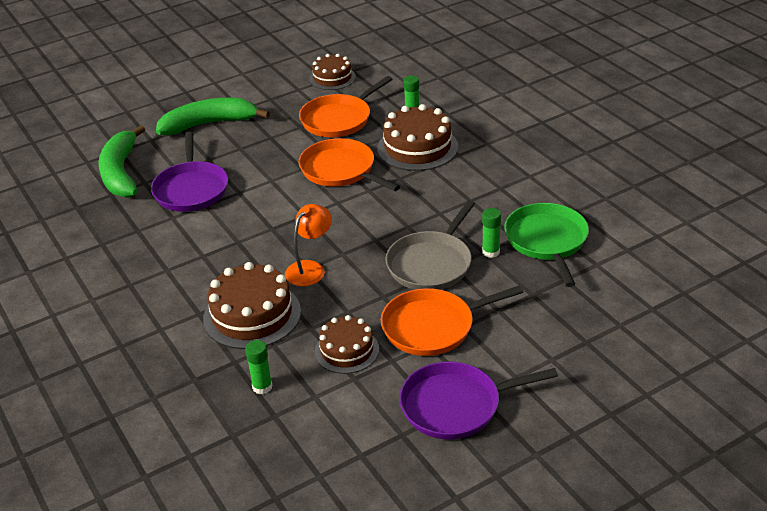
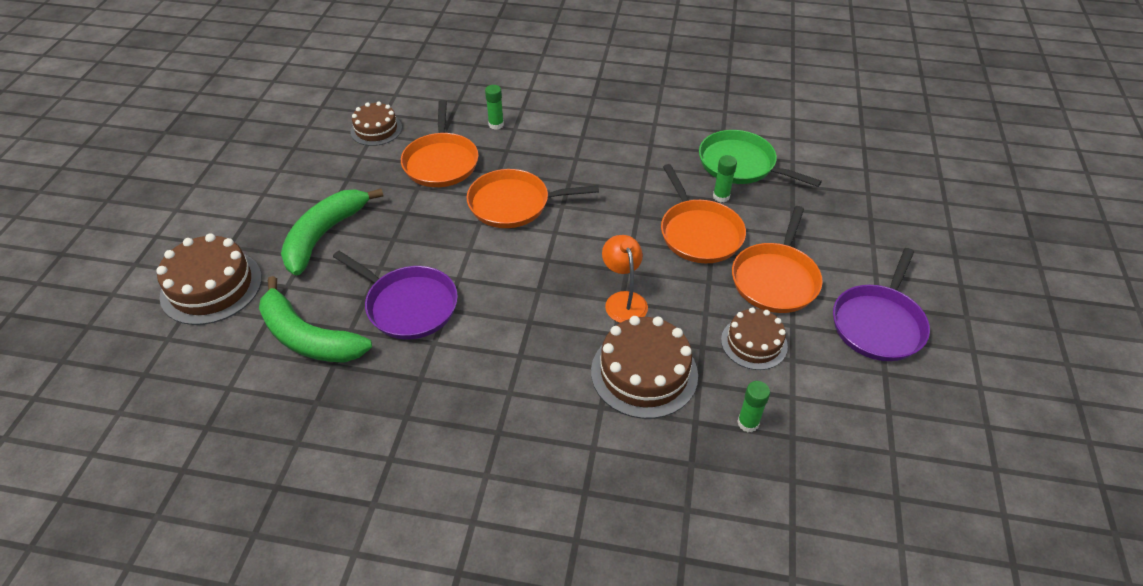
camera: 50 degrees left, 10 degrees up
(417, 147) = (543, 149): brown cake -> brown cake (211, 287)
(431, 263) = (699, 233): grey pan -> orange pan

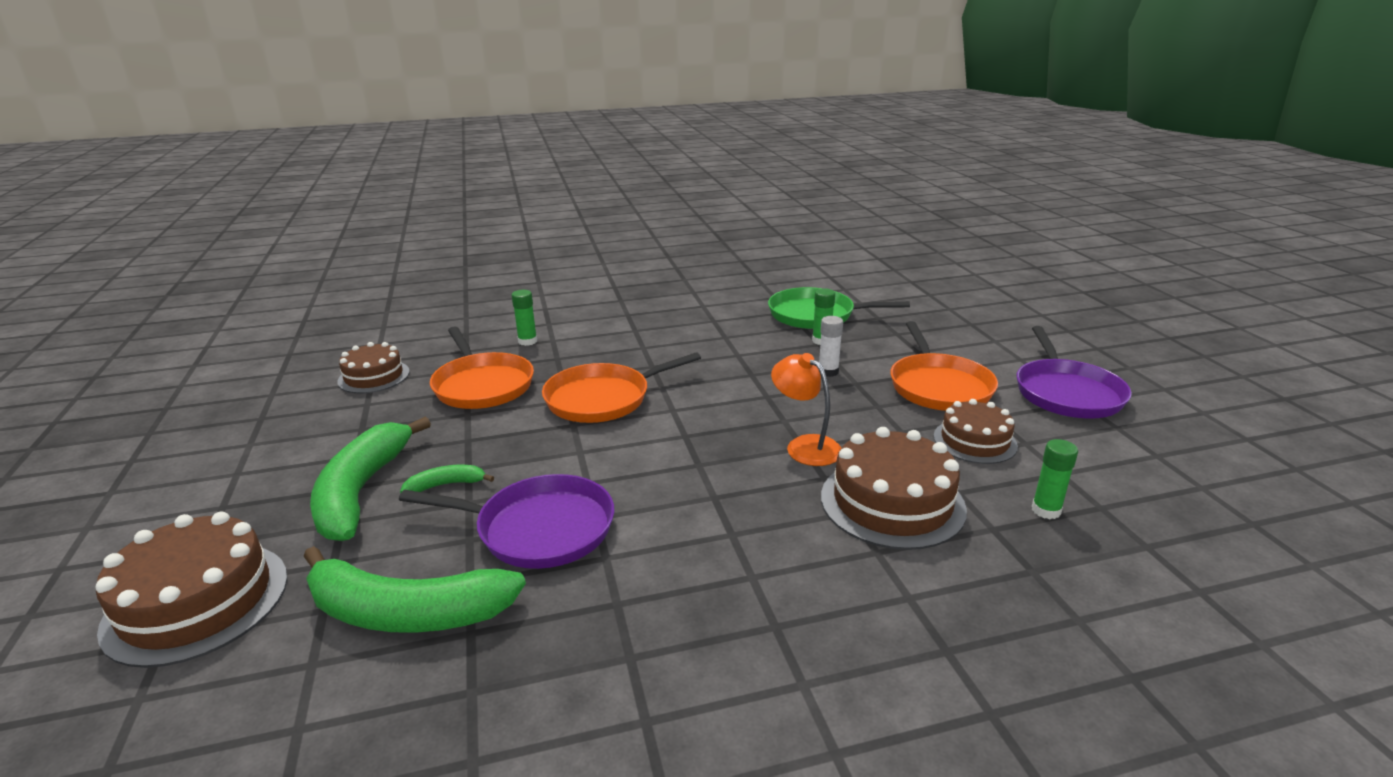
camera: 25 degrees left, 20 degrees down
(374, 248) = (446, 485): none -> green banana
(699, 233) = (828, 372): orange pan -> white glue stick

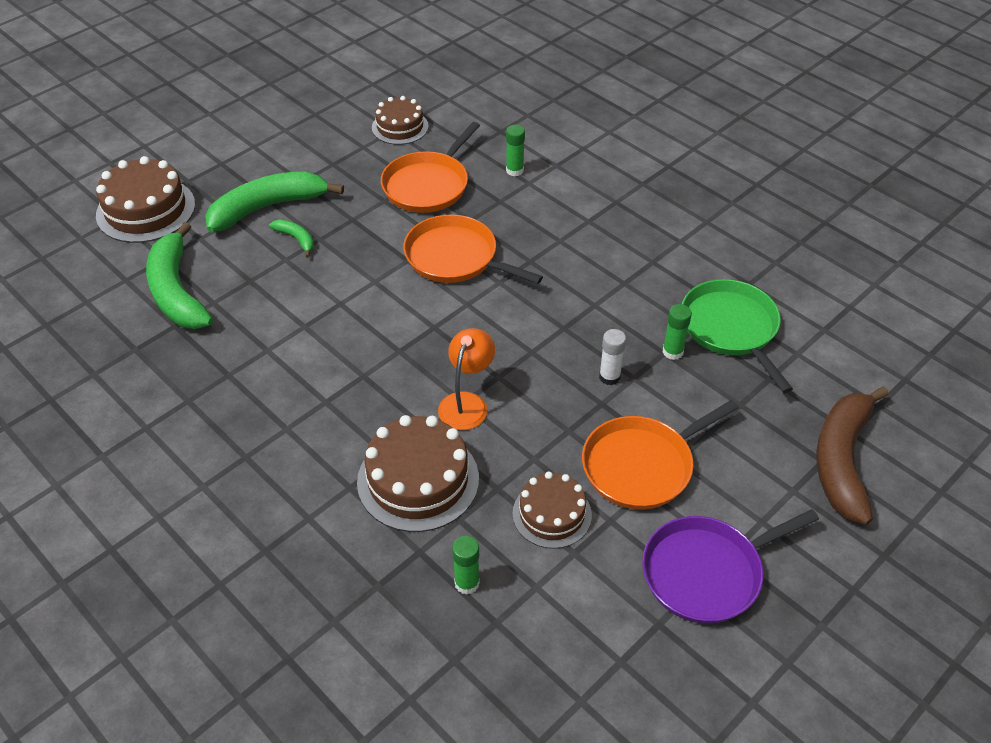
camera: 60 degrees right, 20 degrees up
(538, 529) = (277, 305): purple pan -> none
(974, 318) = (842, 460): none -> brown banana

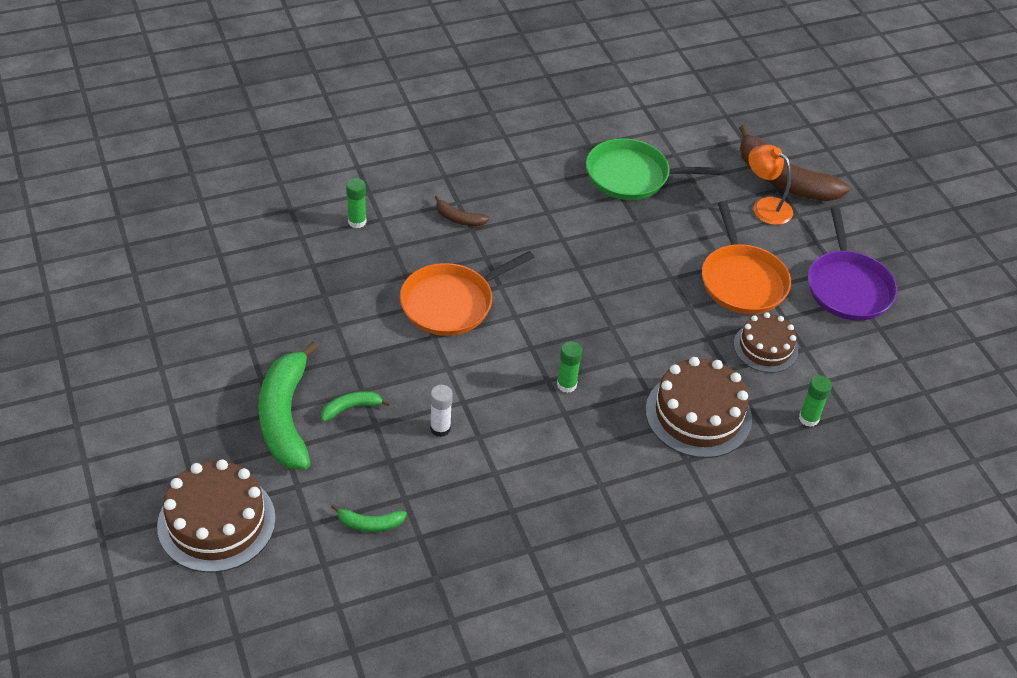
camera: 70 degrees left, 0 degrees up
(177, 291) = (370, 524): green banana -> green banana, size x0.45
(400, 127) = (228, 277): brown cake -> none
(428, 185) = (335, 287): orange pan -> none
(467, 403) = (631, 356): orange lamp -> orange lamp (765, 206)
(567, 228) = (459, 218): none -> brown banana
(609, 377) = (646, 262): white glue stick -> white glue stick (440, 428)
(672, 352) = (639, 217): green glue stick -> green glue stick (566, 385)

